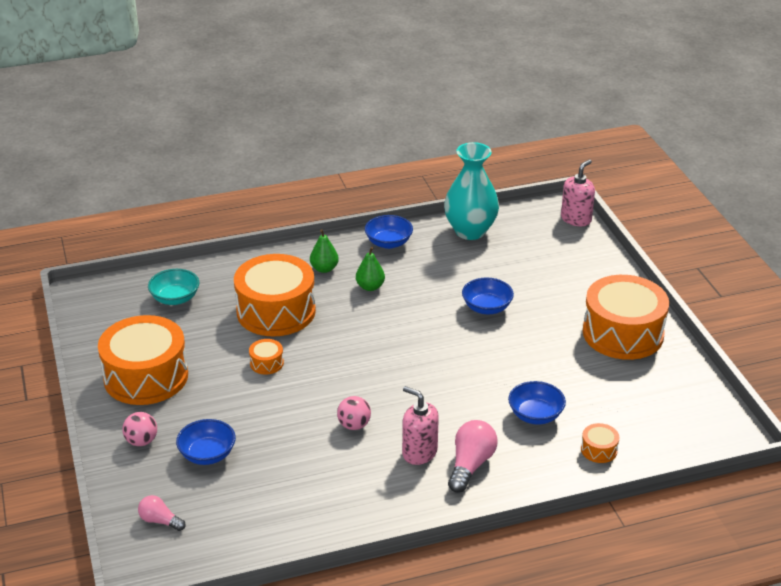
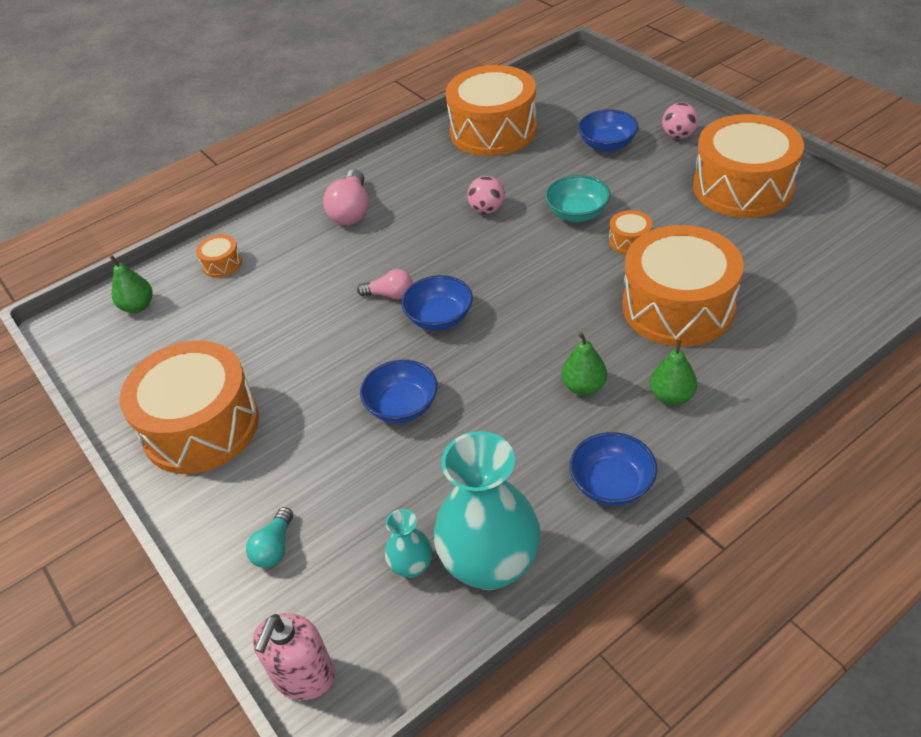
camera: 165 degrees right, 10 degrees up
(160, 521) = (599, 93): pink light bulb -> pink light bulb (390, 295)
(175, 298) = (820, 282): turquoise bowl -> turquoise bowl (577, 213)
(294, 511) = (493, 130): none -> orange drum
(419, 452) = (407, 206): pink soap dispenser -> none
(510, 240) = (412, 566): none -> turquoise vase
(535, 415) = (297, 279): blue bowl -> blue bowl (439, 318)
(582, 265) = (274, 547): none -> turquoise light bulb
(674, 433) = (138, 306): none -> green pear

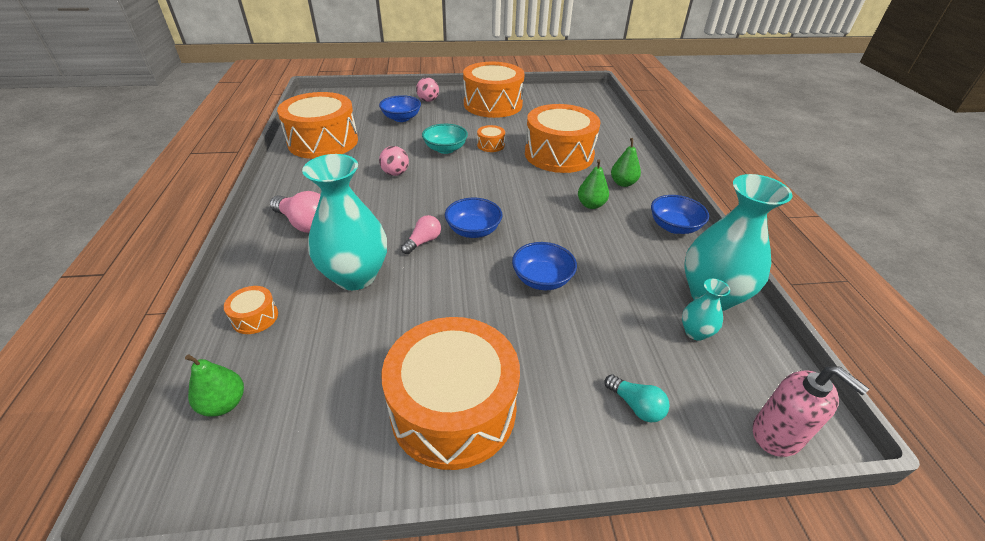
camera: 65 degrees left, 5 degrees down
(307, 283) = (355, 276): none -> turquoise vase

